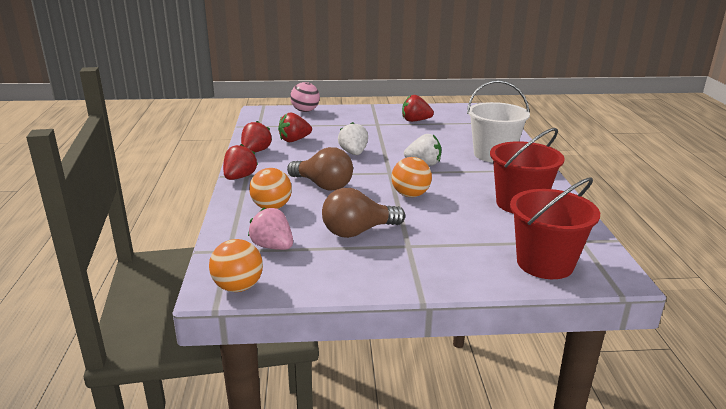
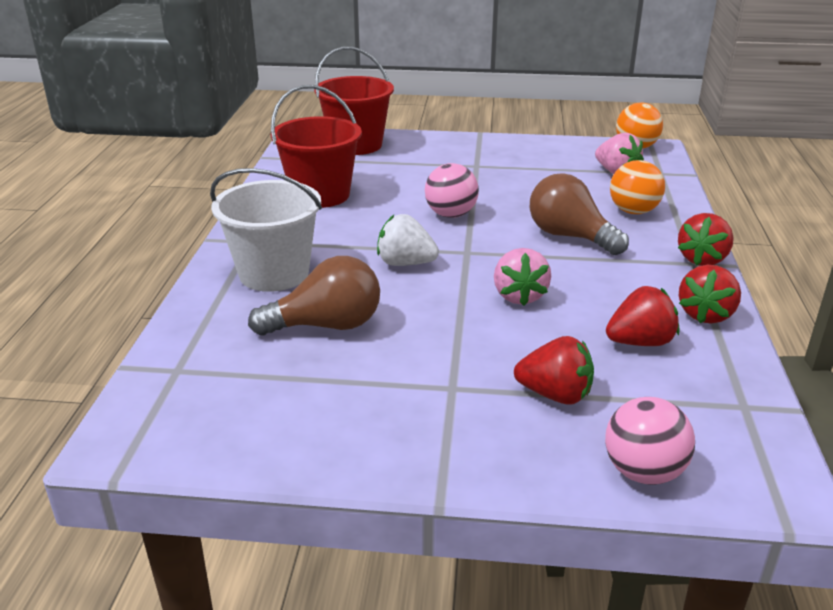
camera: 170 degrees left, 5 degrees up
(353, 153) = (519, 296): white strawberry -> pink strawberry
(358, 232) = (526, 179): brown light bulb -> brown light bulb (326, 325)
(410, 195) = (451, 215): orange ball -> pink ball
(415, 121) = (354, 392): red strawberry -> red strawberry (555, 395)

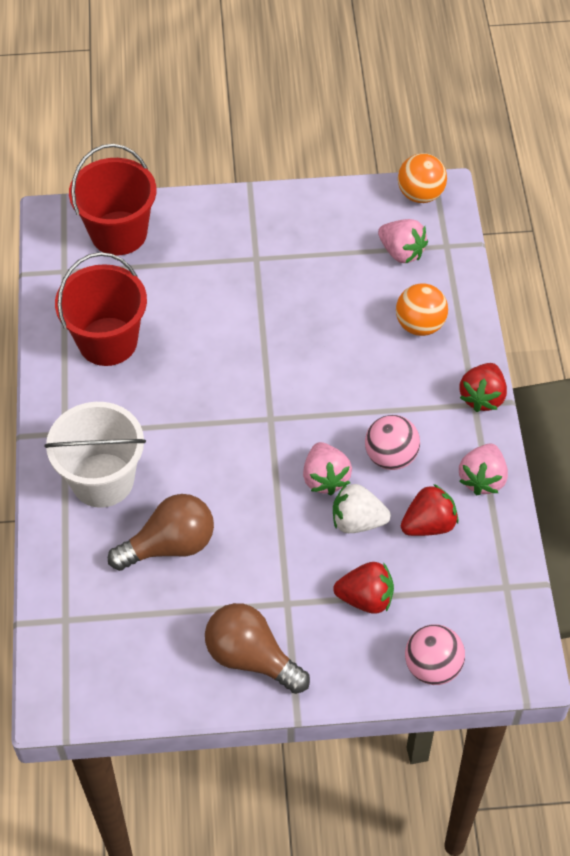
camera: 10 degrees left, 25 degrees up
(405, 263) = (217, 446): white strawberry -> white strawberry (357, 521)
(451, 215) = (245, 358): pink ball -> pink ball (391, 456)
(570, 236) = (362, 378): brown light bulb -> brown light bulb (251, 657)
(705, 314) = (482, 479): red strawberry -> pink strawberry

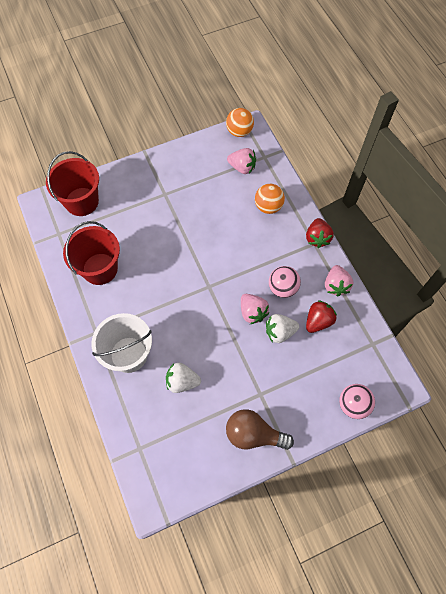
camera: 20 degrees left, 10 degrees up
(170, 545) = (182, 381): brown light bulb -> white strawberry
(366, 598) = (302, 376): red strawberry -> none

